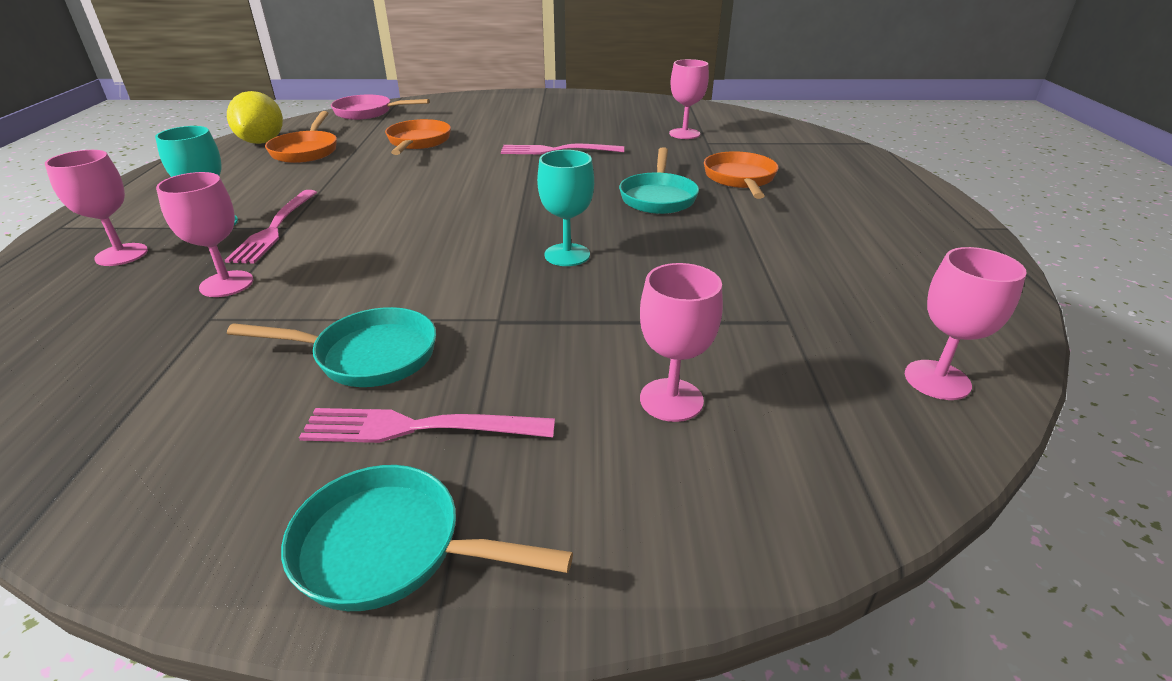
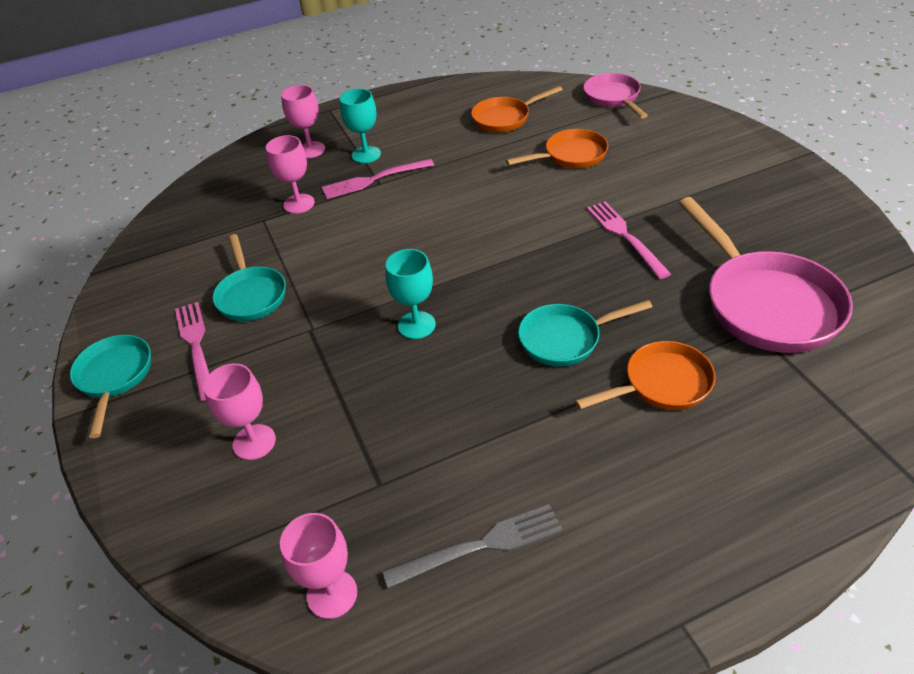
camera: 70 degrees right, 10 degrees up
(262, 142) = (504, 92): yellow lemon -> none
(684, 134) = (765, 303): pink goblet -> pink pan
(887, 283) = (482, 545): none -> grey fork

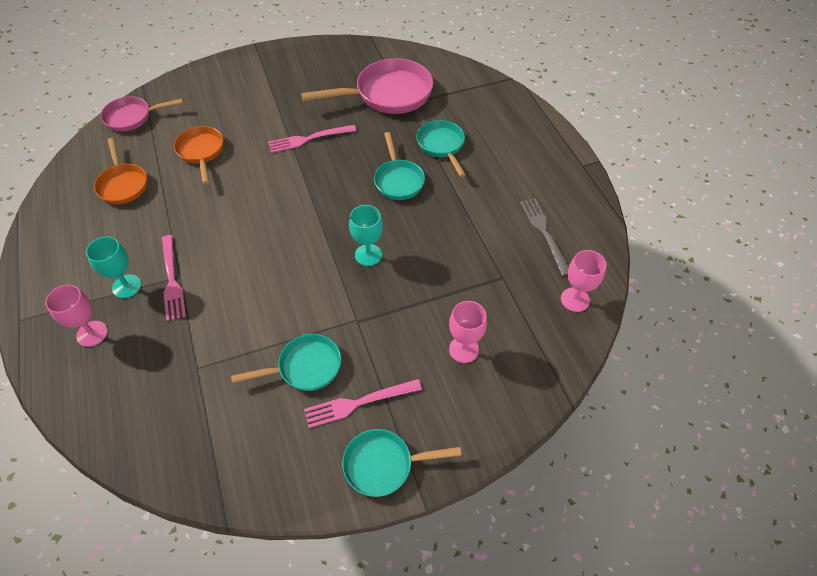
camera: 90 degrees left, 10 degrees up
(299, 204) = (184, 339): pink goblet -> none
(661, 384) = (442, 146): orange pan -> turquoise pan

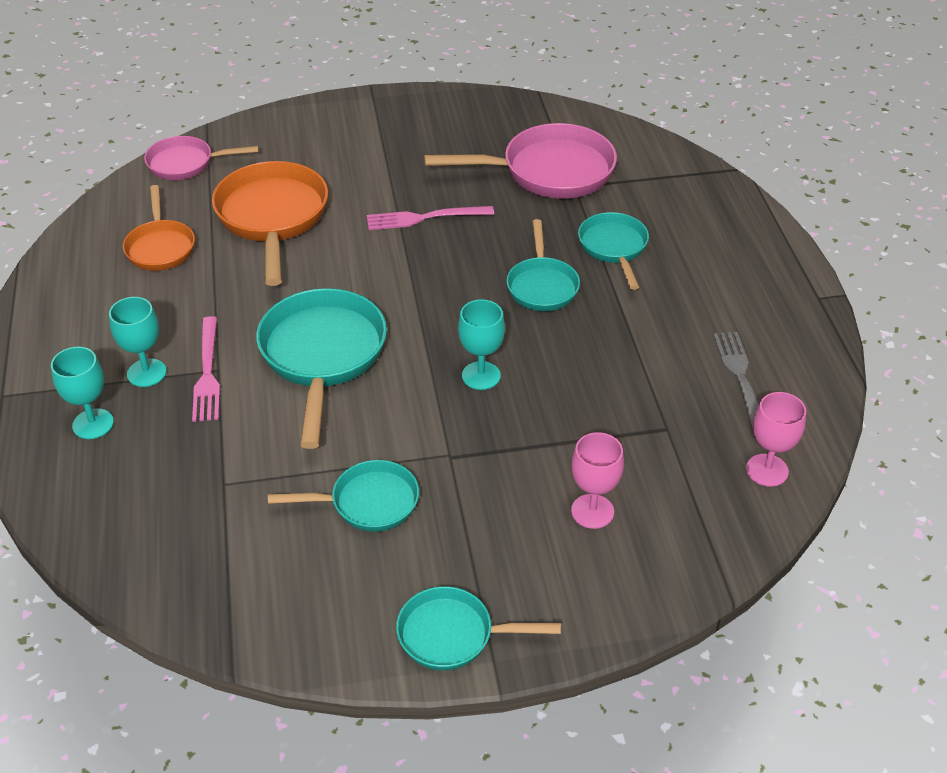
camera: 10 degrees right, 10 degrees down
(92, 333) = (93, 424): pink goblet -> turquoise goblet
(201, 152) = (272, 218): orange pan -> orange pan, size x1.68
(254, 255) = (322, 356): none -> turquoise pan
(357, 403) = (431, 557): pink fork -> none

